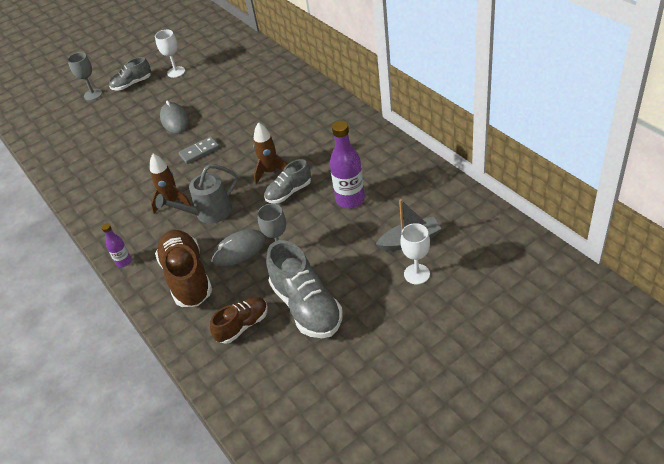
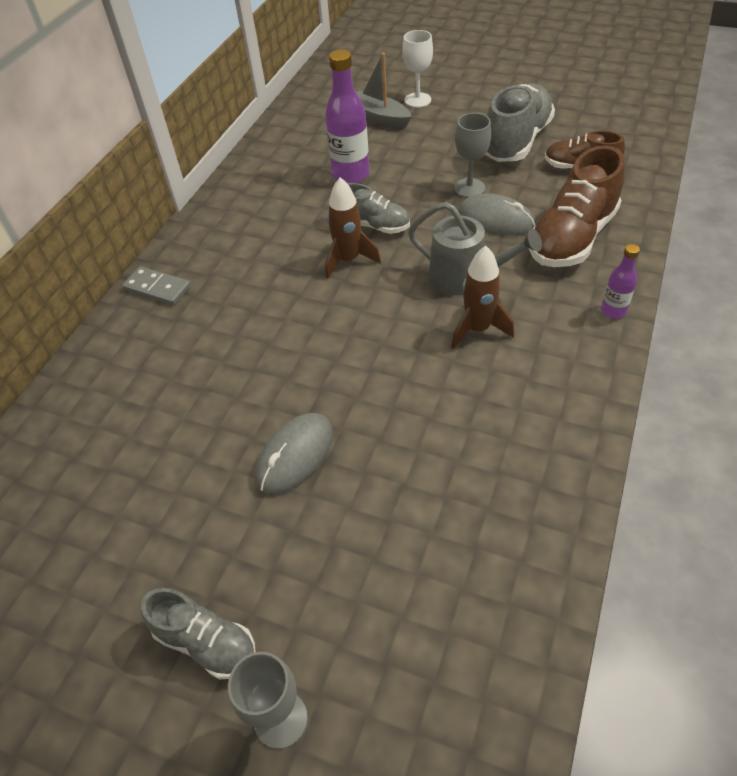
camera: 125 degrees left, 5 degrees up
(176, 72) = (131, 569): white goblet -> none
(199, 151) = (355, 363): grey domino -> grey domino (157, 288)

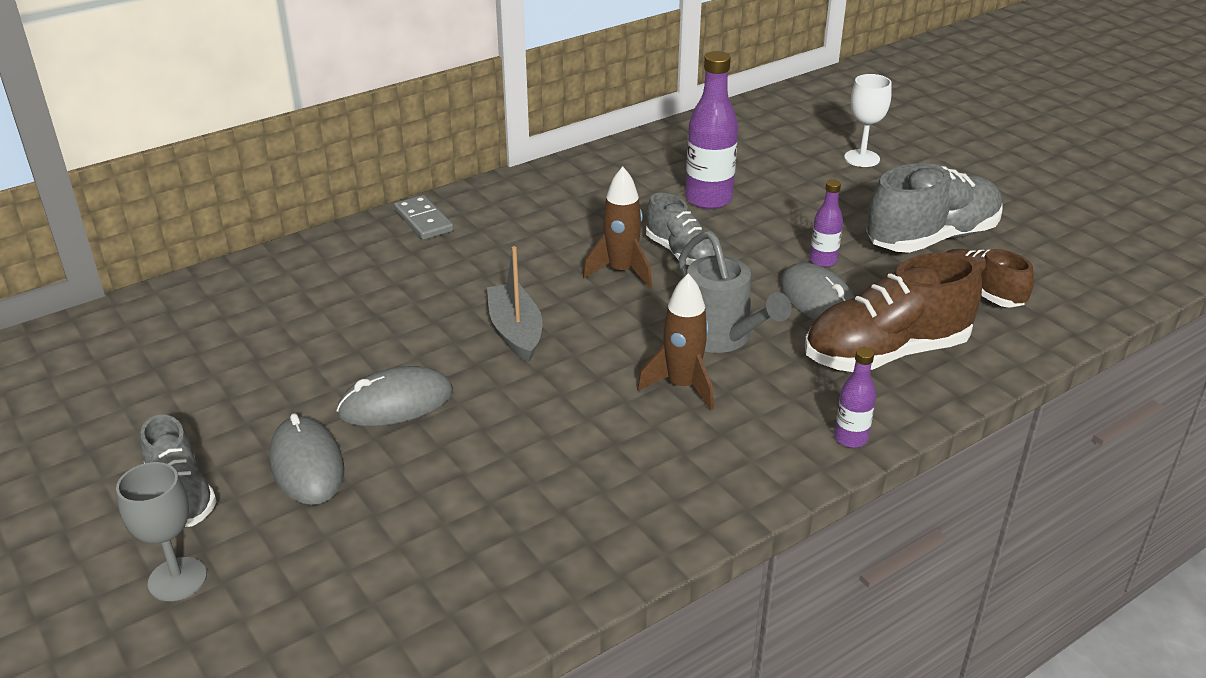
camera: 30 degrees right, 15 degrees down
(281, 550) = (307, 465): none -> grey mouse
(379, 117) = (800, 159): grey boat -> grey boat (516, 332)
(469, 188) = (823, 261): grey goblet -> purple bottle

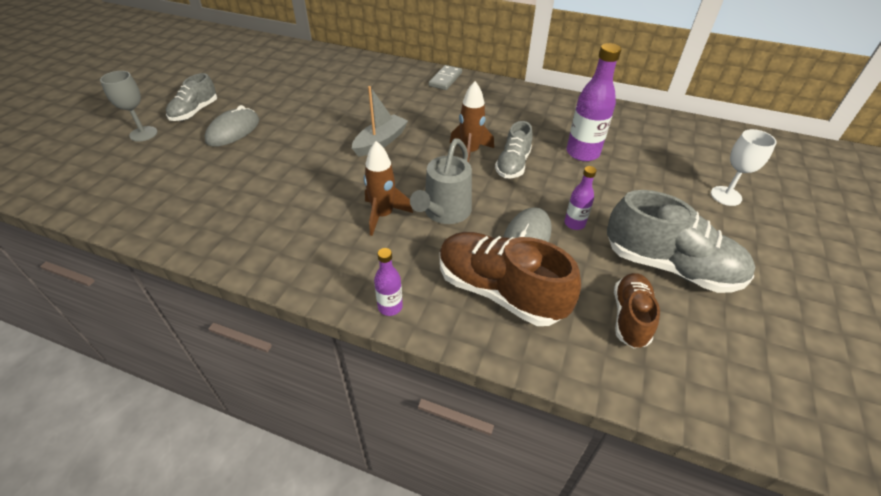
camera: 55 degrees right, 10 degrees up
(396, 403) = (294, 133): grey mouse -> none

